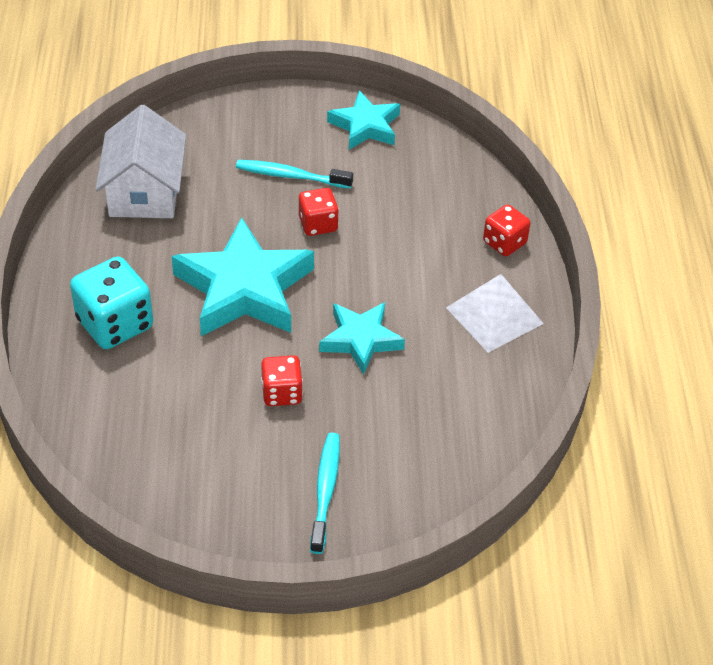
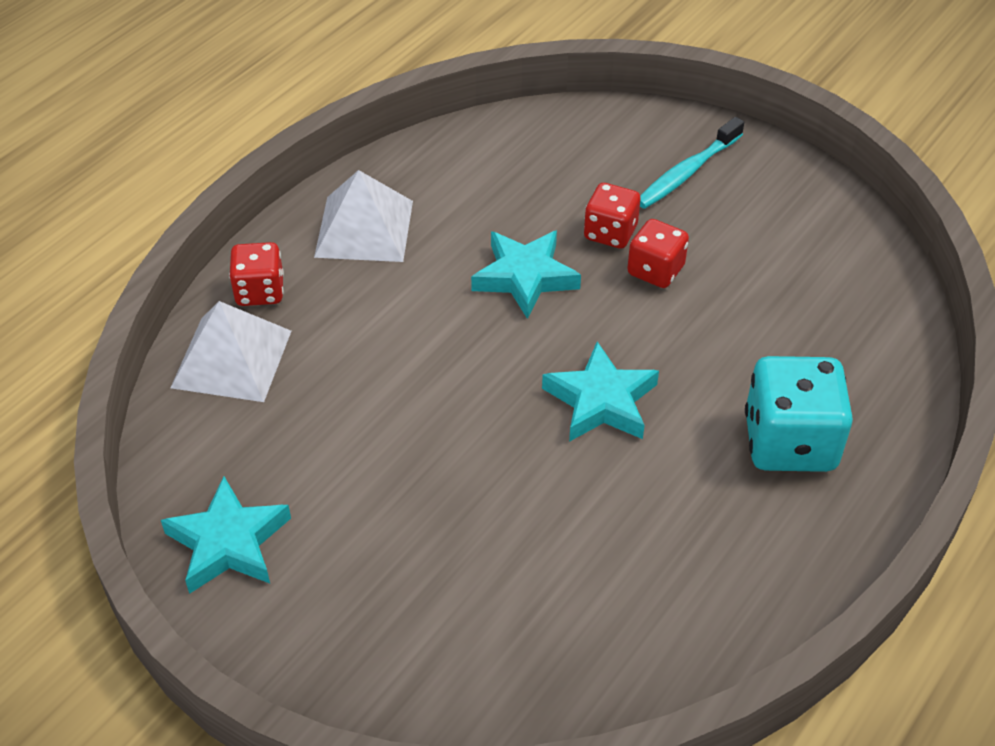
camera: 140 degrees left, 0 degrees up
(145, 191) = (622, 618): white house -> none
(244, 288) = (601, 401): turquoise star -> turquoise star, size x0.58
(291, 176) = (405, 523): turquoise toothbrush -> none
(318, 224) = (439, 432): red dice -> red dice (610, 233)
(471, 200) = (231, 359): none -> white pyramid

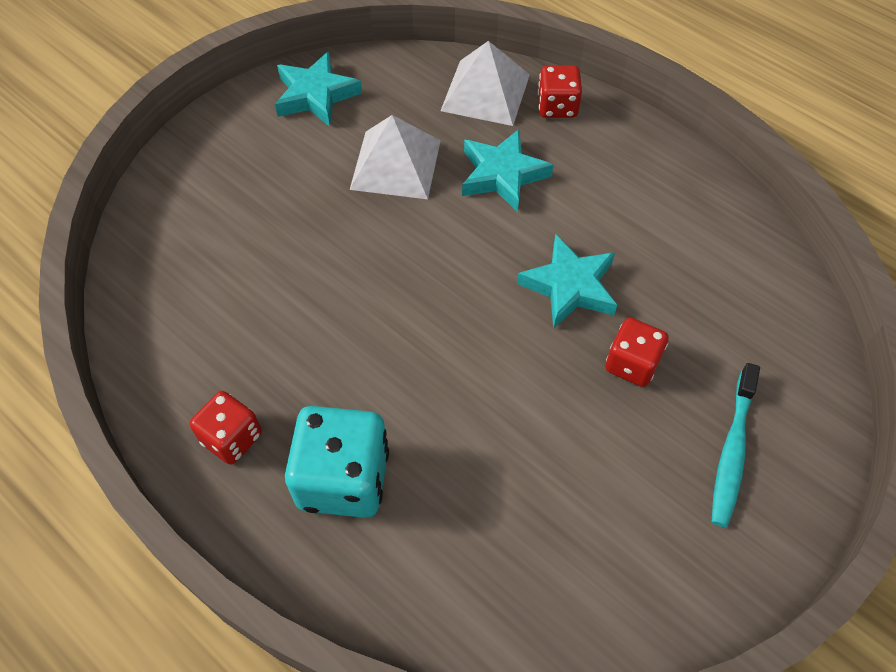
camera: 95 degrees right, 10 degrees up
(364, 228) = (633, 173): white pyramid -> white pyramid (396, 164)
(601, 401) = (413, 330): turquoise star -> turquoise star (502, 175)
(655, 270) = (577, 397): red dice -> red dice (232, 438)
(687, 172) = (732, 451): turquoise toothbrush -> turquoise toothbrush turned 120 degrees counterclockwise

